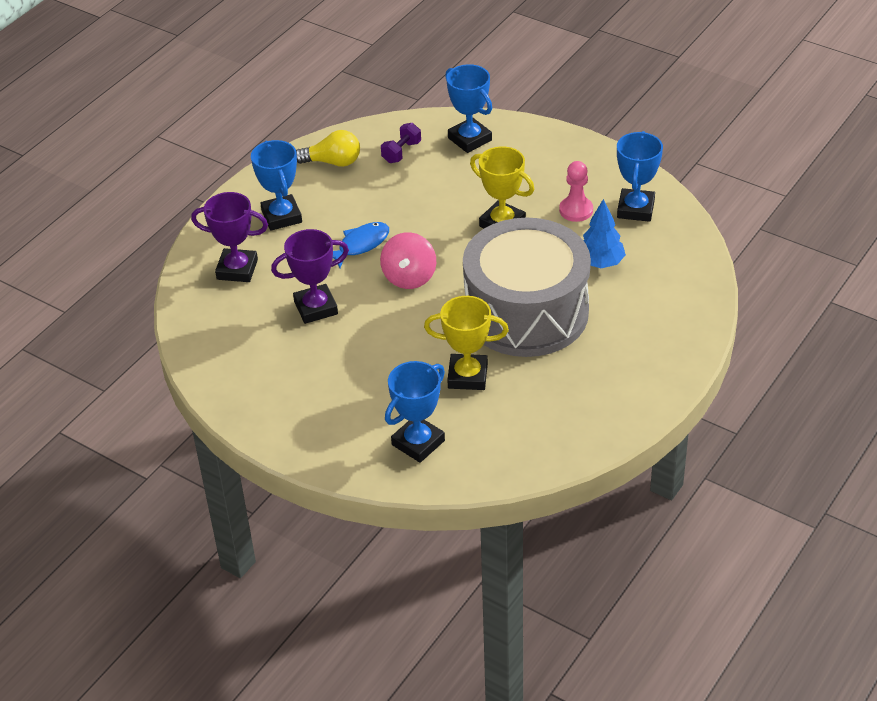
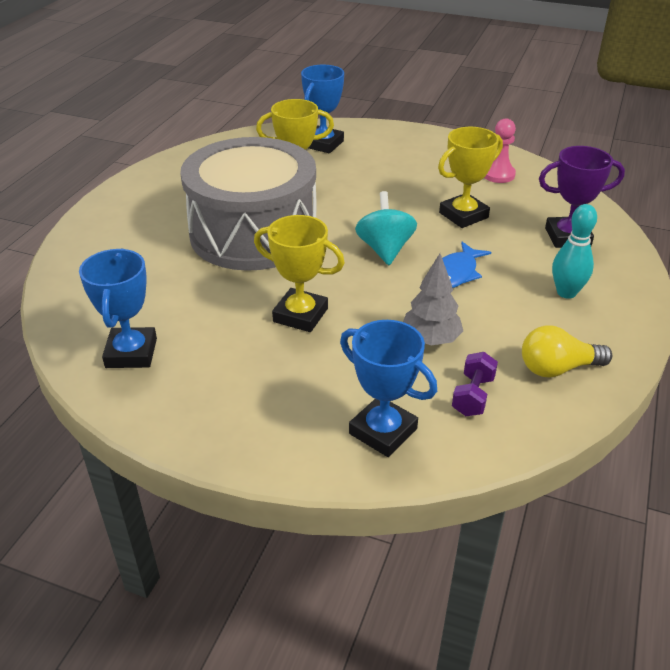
camera: 165 degrees right, 5 degrees down
(282, 216) = (566, 292): blue trophy -> turquoise bowling pin
(316, 308) = (463, 215): purple trophy -> yellow trophy
(409, 277) = (385, 249): pink spinning top -> turquoise spinning top
(410, 192) = (431, 339): none -> grey tree
(576, 210) = (210, 342): pink pawn -> pink pawn (498, 174)
(600, 263) = (177, 286): blue tree -> none

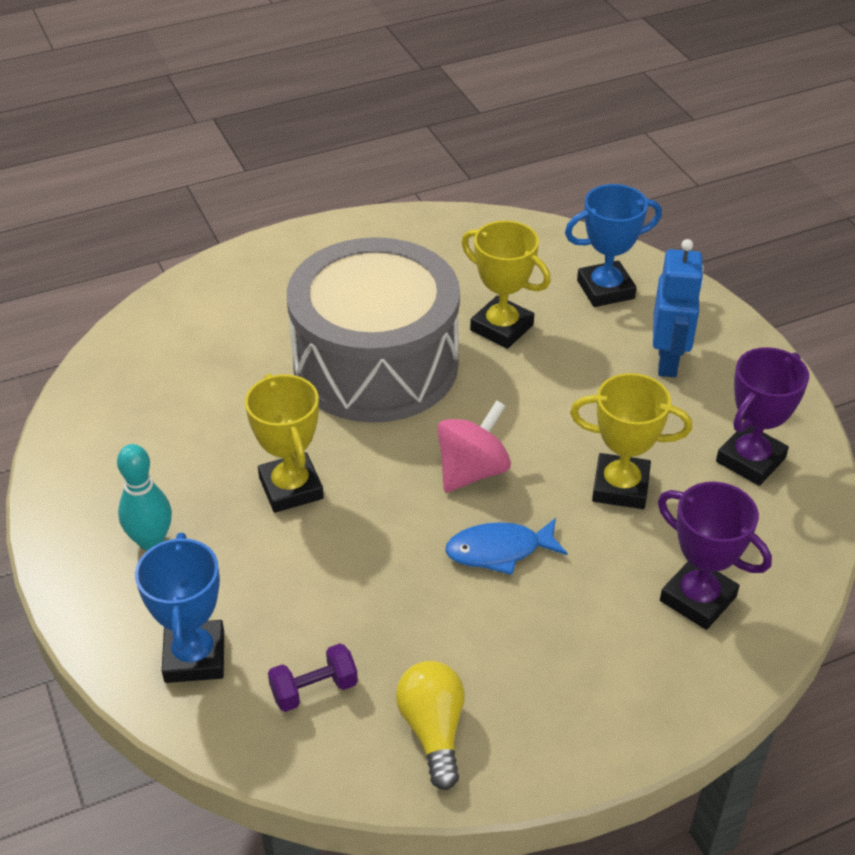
camera: 45 degrees right, 5 degrees up
(131, 353) = (116, 425): blue trophy -> none
(385, 249) = (472, 471): turquoise spinning top -> pink spinning top
(400, 157) = (668, 361): none -> blue robot
(431, 339) = (364, 603): grey tree -> none
(498, 174) = (750, 460): pink pawn -> purple trophy
(557, 368) = (433, 730): yellow light bulb -> yellow light bulb turned 45 degrees clockwise
(566, 292) = (581, 661): turquoise bowling pin -> turquoise bowling pin (151, 541)

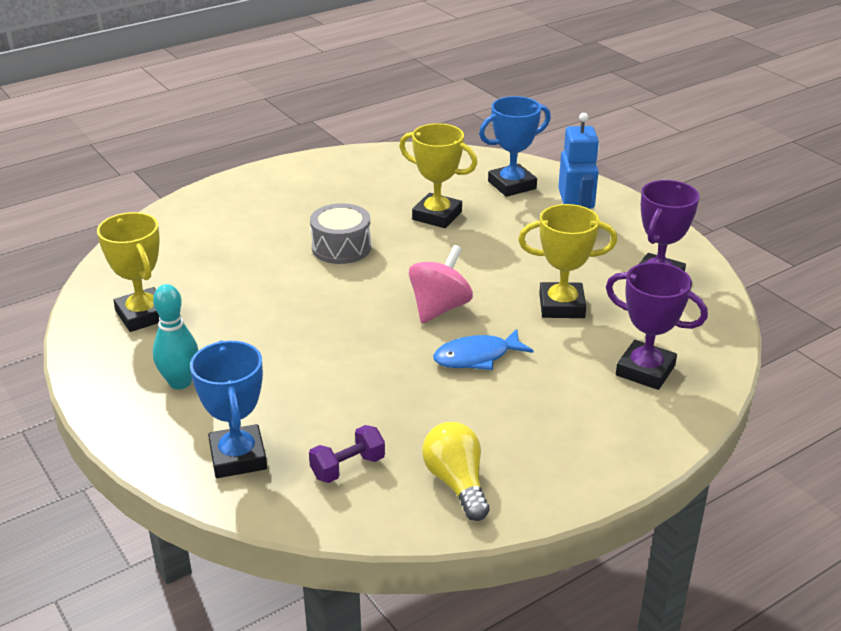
camera: 10 degrees left, 10 degrees down
(291, 488) = (292, 334): yellow trophy -> yellow trophy (143, 315)
(376, 364) = (341, 247): grey drum -> grey drum, size x0.43

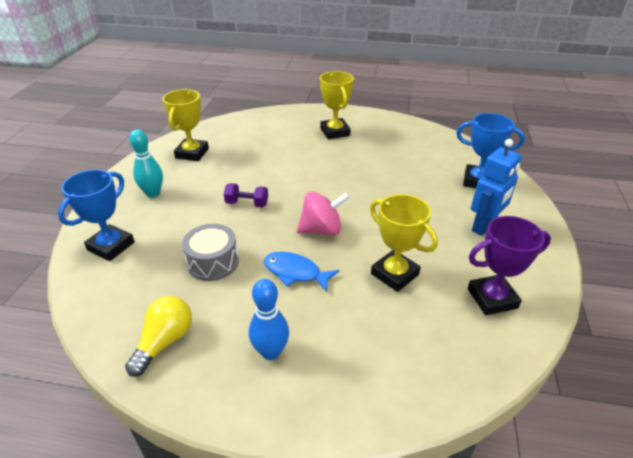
camera: 45 degrees right, 5 degrees up
(341, 247) = (325, 167): grey drum -> grey drum (213, 262)
(348, 467) = (138, 288): purple dumbbell -> purple dumbbell (247, 204)
(437, 216) = (403, 176): yellow trophy -> yellow trophy (335, 132)
(558, 425) = (271, 352): none -> blue bowling pin
(645, 370) = (383, 358): purple trophy -> none

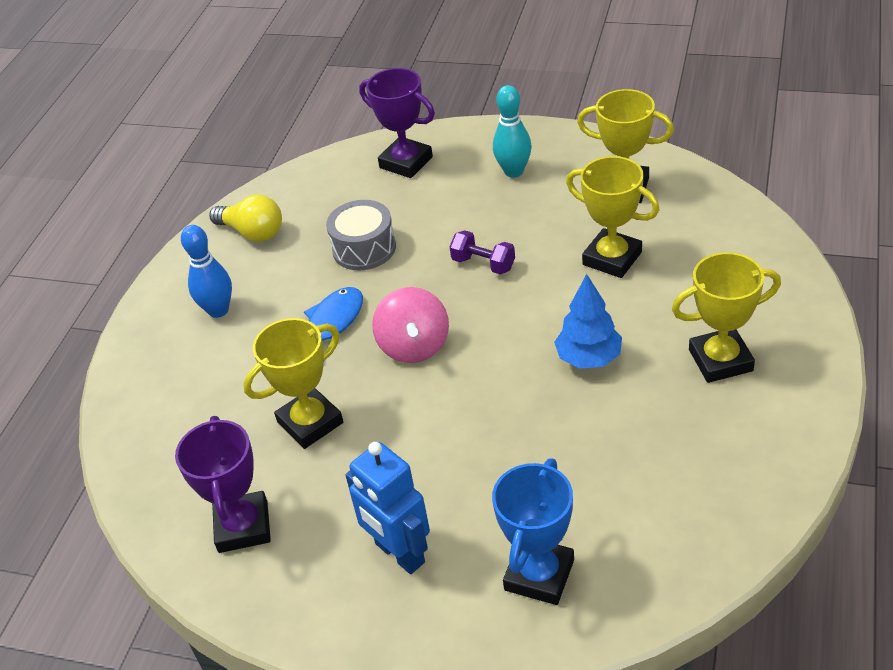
camera: 100 degrees right, 5 degrees up
(111, 246) = (406, 162): blue trophy -> purple trophy
(247, 204) = (483, 264): purple dumbbell -> purple dumbbell turned 75 degrees counterclockwise
(254, 158) = (612, 258): none -> yellow trophy
(333, 166) = (589, 358): none -> blue tree

